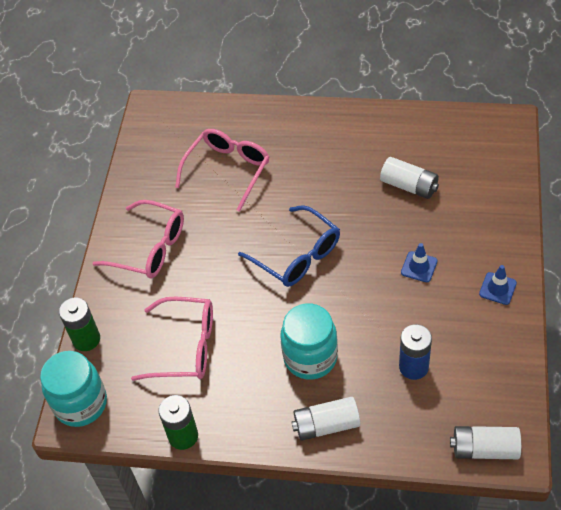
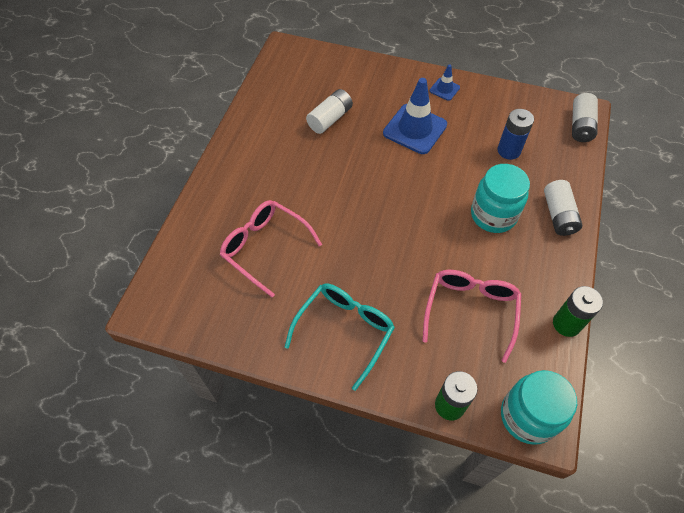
camera: 85 degrees left, 5 degrees up
(150, 248) = (345, 330): pink glasses -> turquoise glasses
(297, 256) = (384, 207): blue glasses -> none
(419, 267) = (415, 129): blue traffic cone -> blue traffic cone, size x2.01

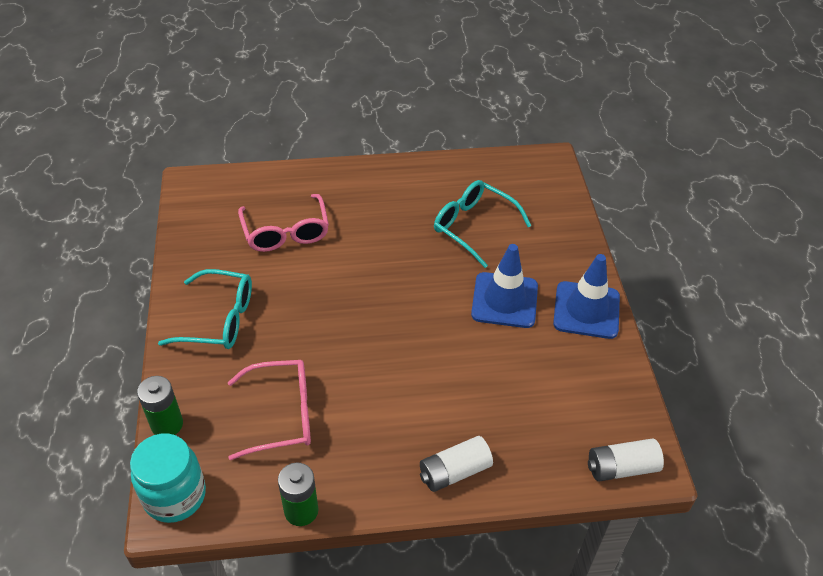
camera: 65 degrees right, 10 degrees down
(264, 247) = (286, 232): pink glasses -> pink glasses turned 150 degrees clockwise
(330, 119) = (473, 226): white battery -> turquoise glasses
(444, 89) = (586, 310): blue traffic cone -> blue traffic cone, size x2.01
(493, 215) = (419, 405): turquoise jar -> none
(508, 151) = (527, 397): blue battery -> none

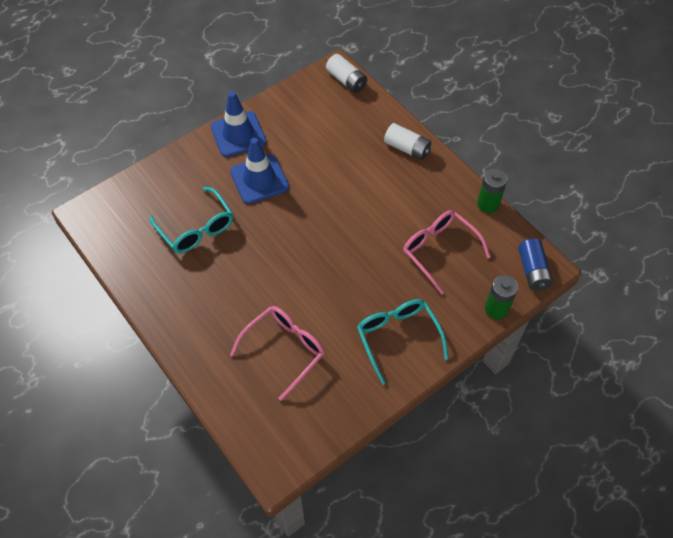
camera: 120 degrees left, 10 degrees up
(175, 496) = (533, 270): turquoise jar -> blue battery
(473, 226) = (196, 228): turquoise glasses -> turquoise glasses turned 45 degrees counterclockwise

